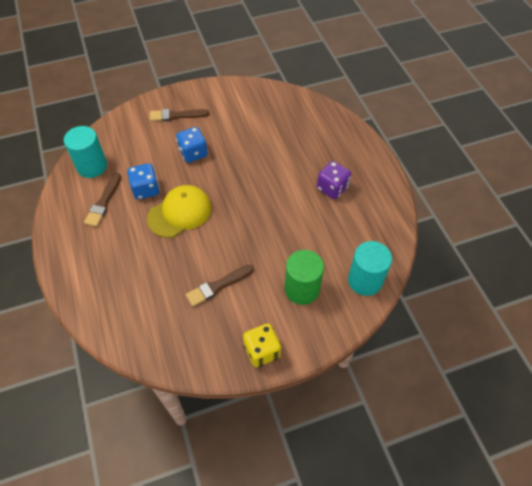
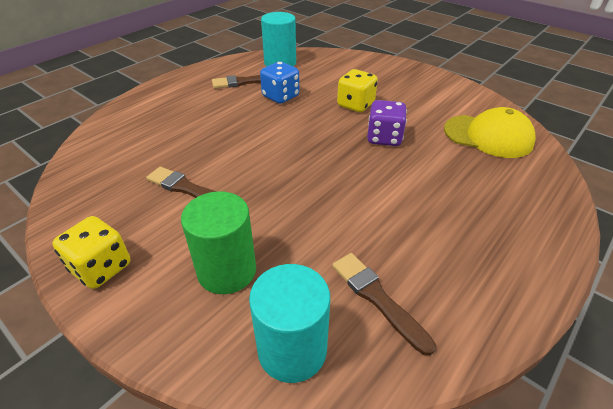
camera: 60 degrees right, 15 degrees down
(176, 115) = (390, 79): brown brush -> brown brush (377, 298)
(180, 213) = (269, 125): yellow cap -> yellow cap (488, 136)
(193, 153) = (355, 105): blue dice -> yellow dice
(332, 188) = (431, 234): purple dice -> purple dice (384, 138)

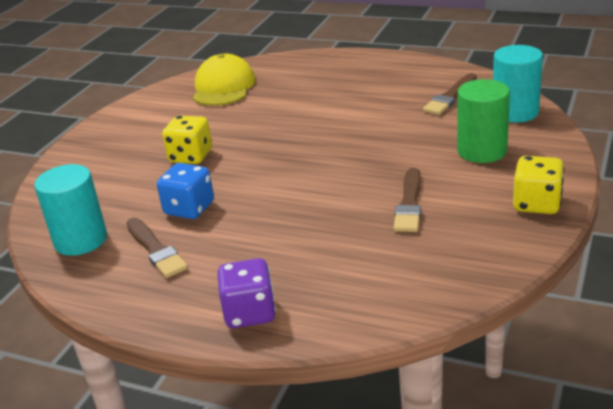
camera: 105 degrees left, 10 degrees down
(384, 138) = (253, 129): purple dice -> purple dice (249, 313)

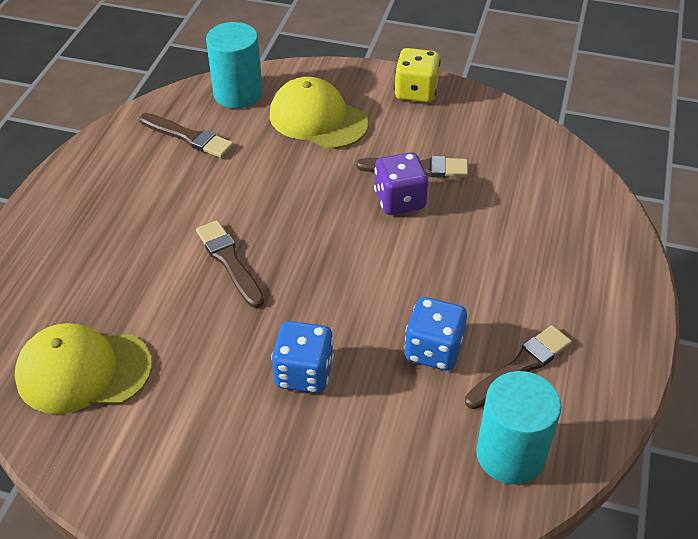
camera: 100 degrees left, 15 degrees up
(191, 156) = (304, 373): yellow dice -> blue dice
(249, 313) = (607, 268): purple dice -> purple dice (399, 200)
(304, 123) = (229, 261): none -> brown brush
(482, 151) = (318, 119): green cylinder -> yellow cap

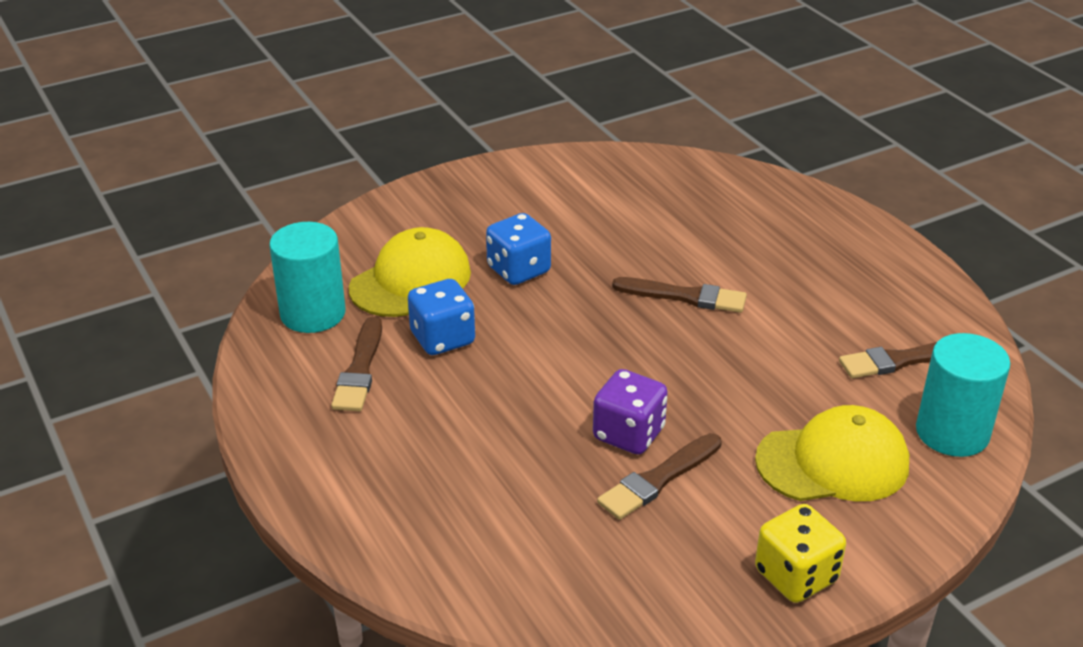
camera: 135 degrees right, 10 degrees down
(83, 371) = (661, 190): yellow cap -> yellow cap (411, 280)

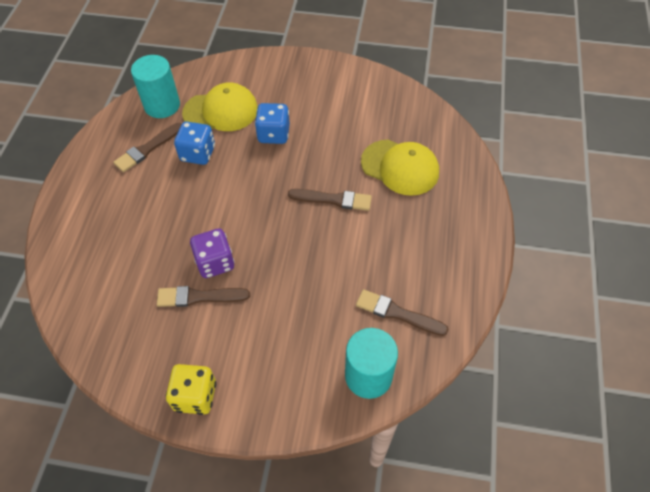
camera: 40 degrees right, 20 degrees up
(685, 296) = (333, 199): brown brush -> brown brush turned 45 degrees counterclockwise
(833, 462) = (287, 348): yellow cap -> yellow cap (400, 167)

